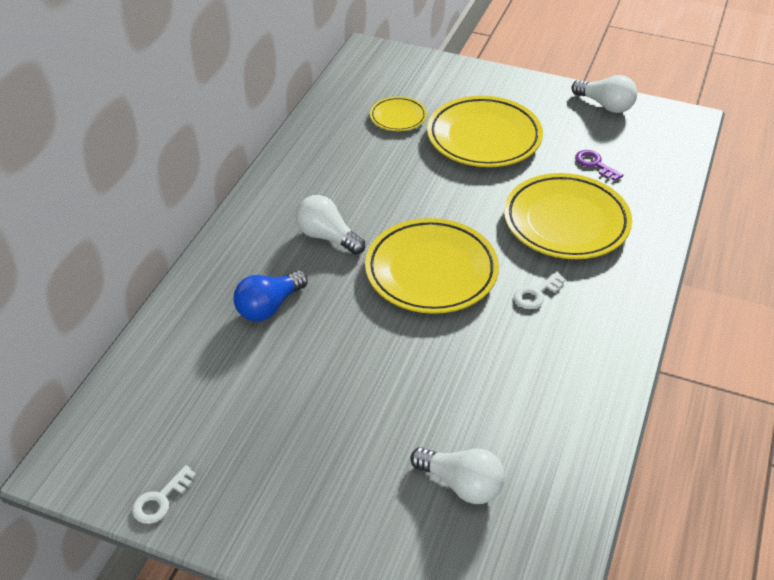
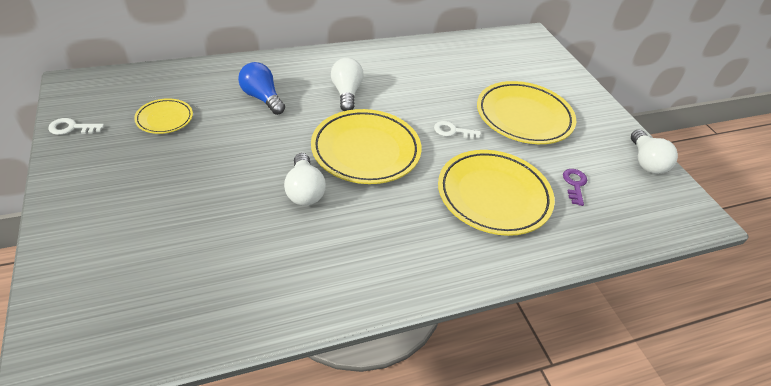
camera: 45 degrees right, 0 degrees up
(269, 307) = (262, 98): blue light bulb -> blue light bulb turned 45 degrees clockwise
(398, 117) = (490, 72): yellow plate -> yellow plate (164, 119)
(462, 484) = (177, 257): white light bulb -> white light bulb (304, 190)
(536, 294) = (401, 213): white key -> white key (453, 131)

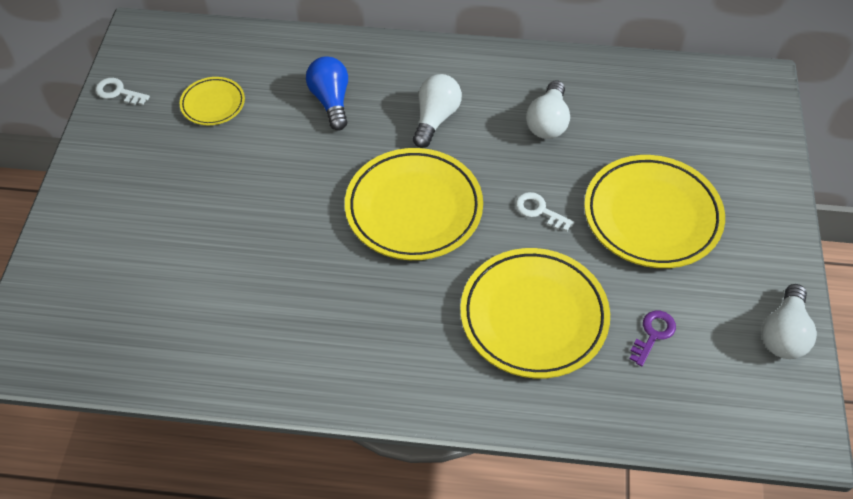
camera: 30 degrees right, 10 degrees up
(304, 190) = (317, 241): white light bulb -> white light bulb (548, 122)

